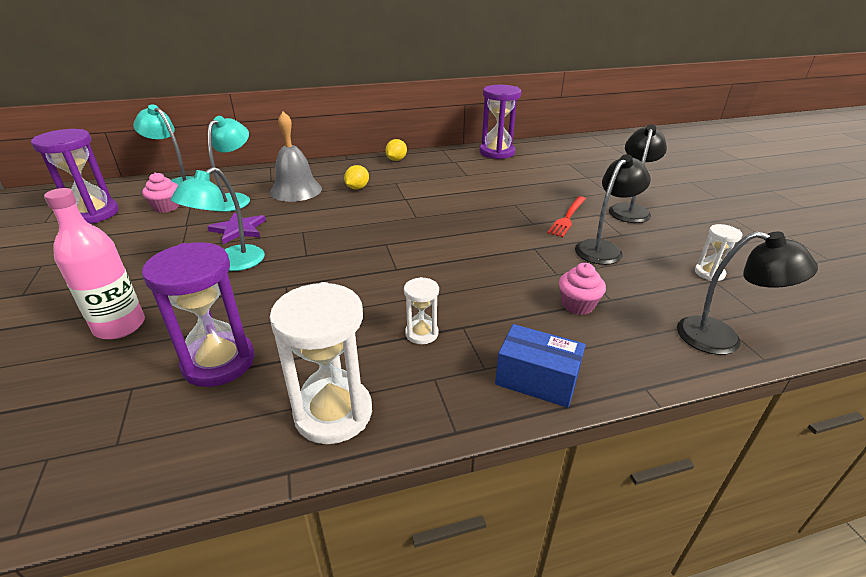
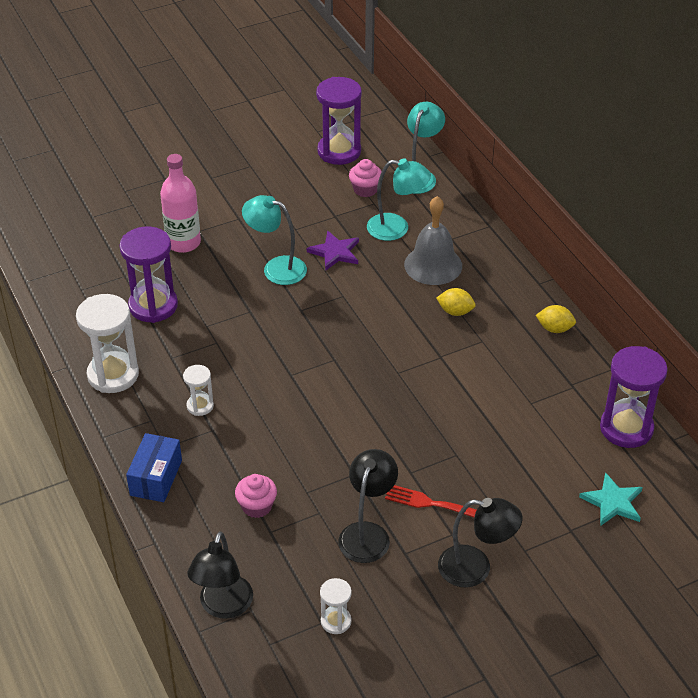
camera: 80 degrees right, 10 degrees up
(561, 163) = (613, 502): none -> turquoise star
(603, 248) = (367, 533): black lamp -> black lamp turned 105 degrees counterclockwise

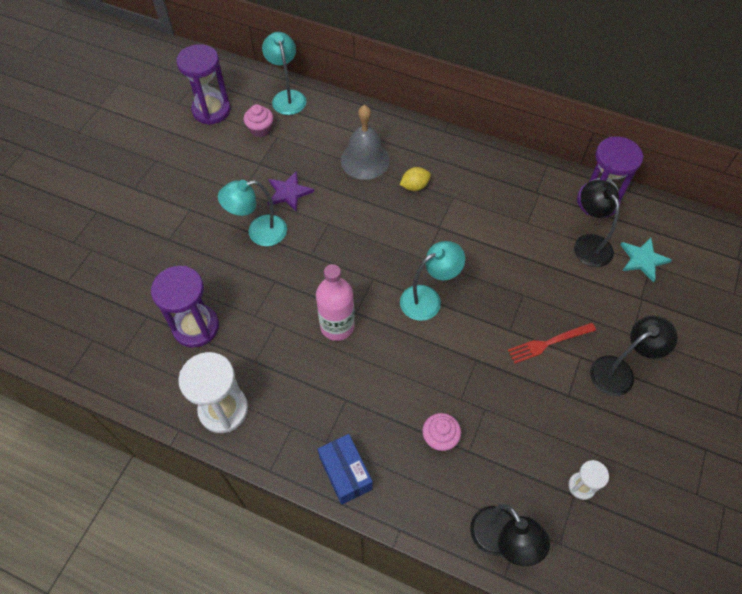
camera: 40 degrees left, 15 degrees up
(183, 243) = (166, 257): pink bottle -> pink bottle (337, 326)
(200, 406) = (317, 386): white hourglass -> none
(367, 533) = (531, 399): black lamp -> black lamp (588, 244)
(397, 228) = (312, 147): turquoise lamp -> turquoise lamp (428, 298)
(554, 329) = (487, 158): yellow lemon -> none

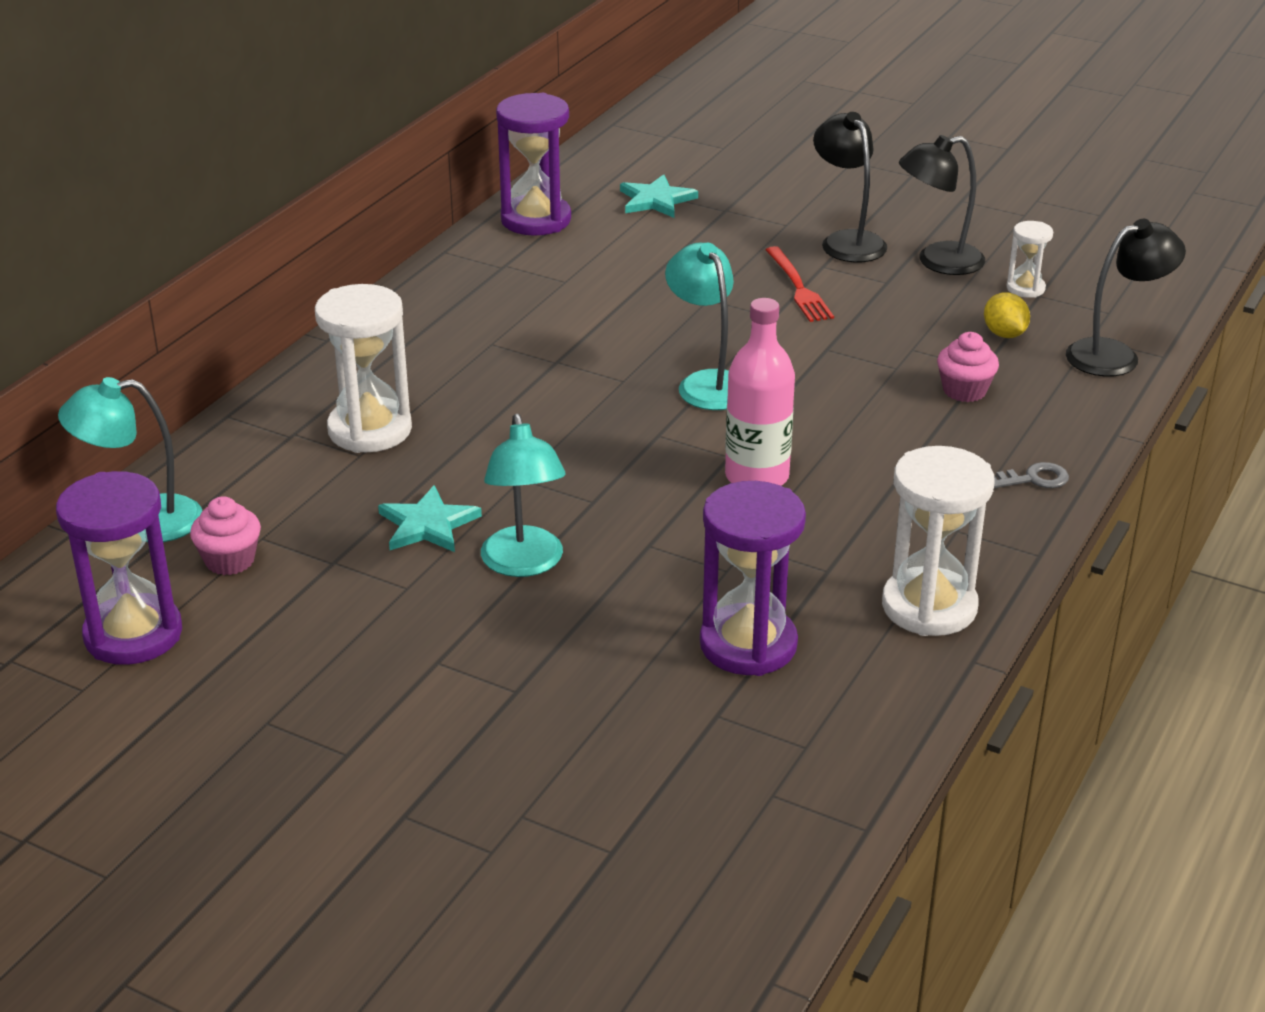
camera: 85 degrees left, 25 degrees down
(288, 193) = (428, 524): purple star -> turquoise star
(345, 473) = (1034, 479): blue box -> grey key
(365, 160) = (370, 430): grey bell -> white hourglass
(414, 186) = (454, 380): yellow lemon -> yellow lemon (1004, 334)
(588, 244) = (618, 236): black lamp -> black lamp (938, 262)

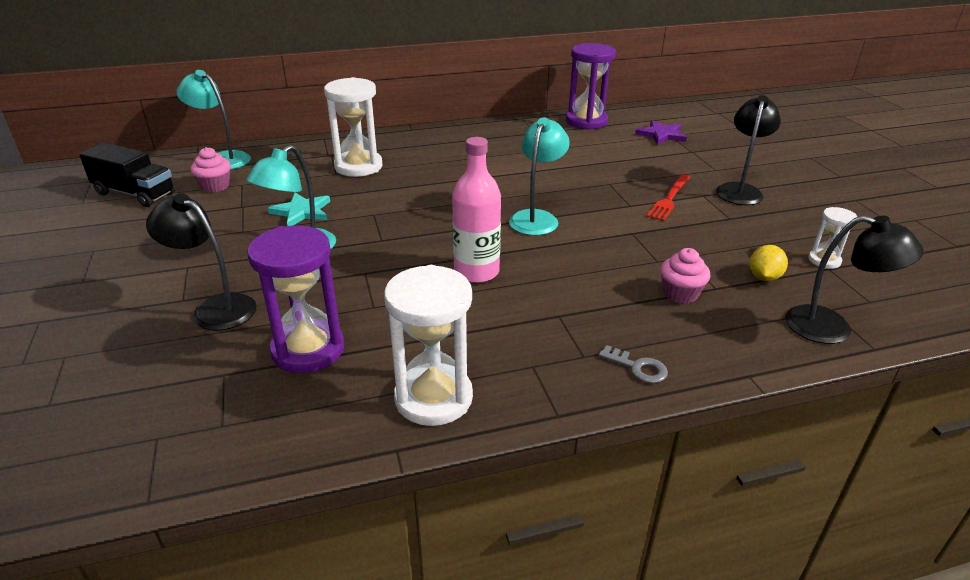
camera: 45 degrees right, 0 degrees up
(133, 635) = (135, 193): purple hourglass -> black truck
(656, 200) = (661, 135): turquoise star -> purple star
(938, 262) = (783, 222): black lamp -> black lamp (215, 308)

